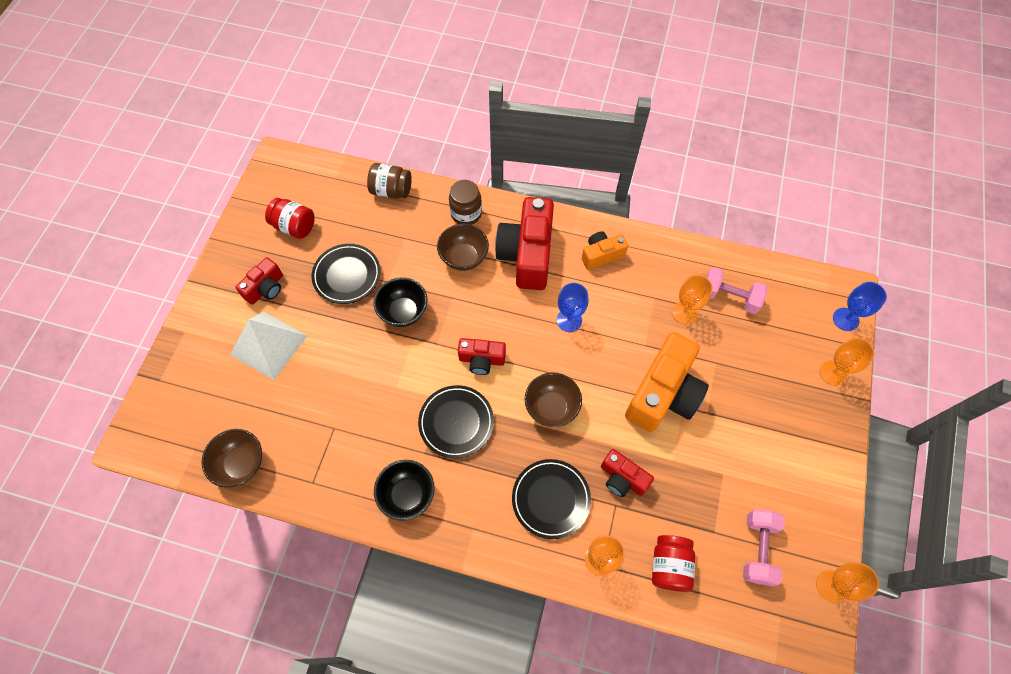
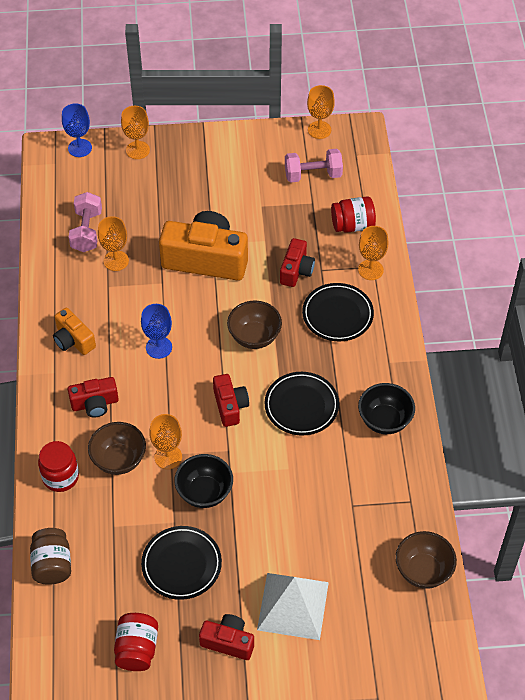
camera: 110 degrees left, 10 degrees down
(450, 294) = (168, 457): none -> orange goblet
(466, 213) = (60, 477): brown jar -> red jar
(527, 254) = (95, 404): red camera -> red camera, size x0.53

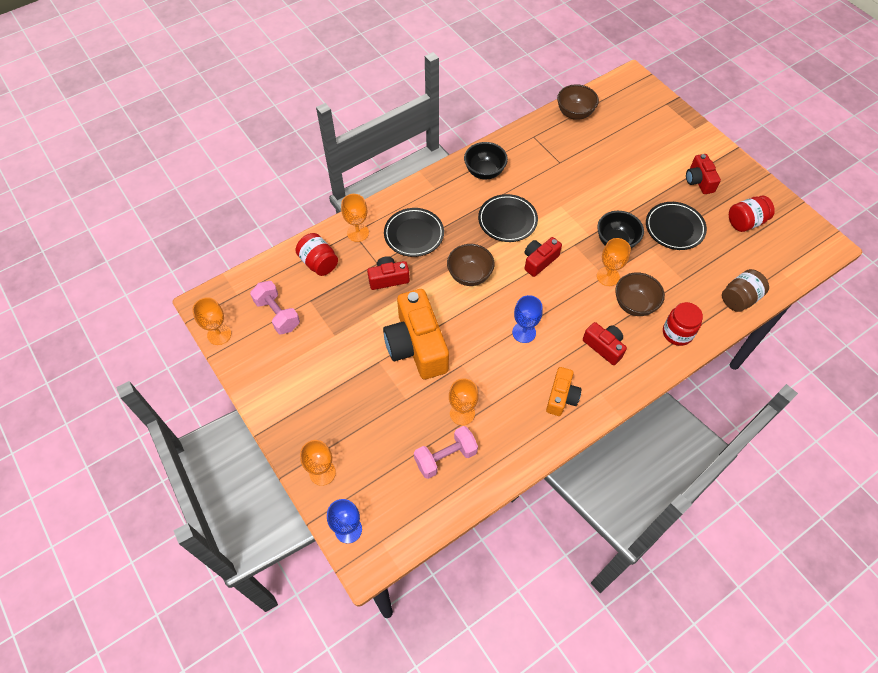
camera: 120 degrees left, 5 degrees up
(293, 606) = (649, 161): white pyramid -> none

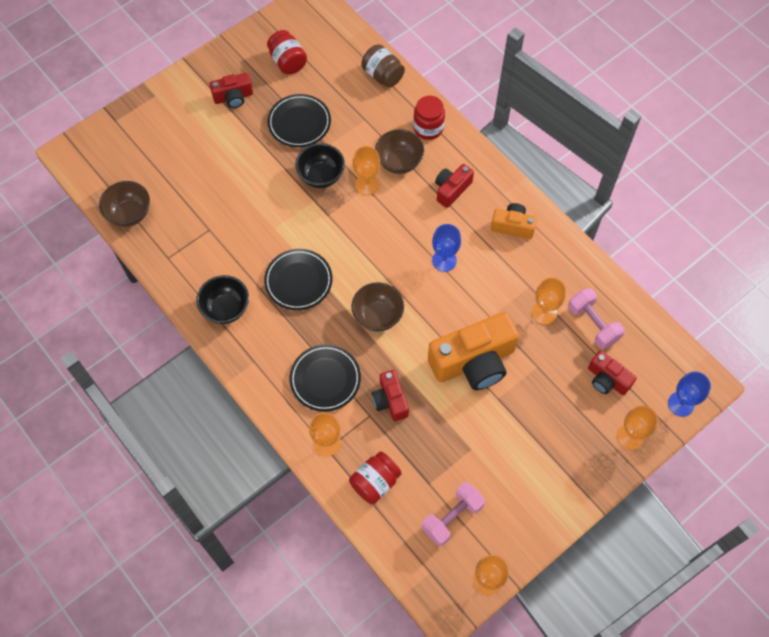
camera: 95 degrees left, 5 degrees up
(539, 261) = (352, 248): red camera -> red camera (607, 379)

